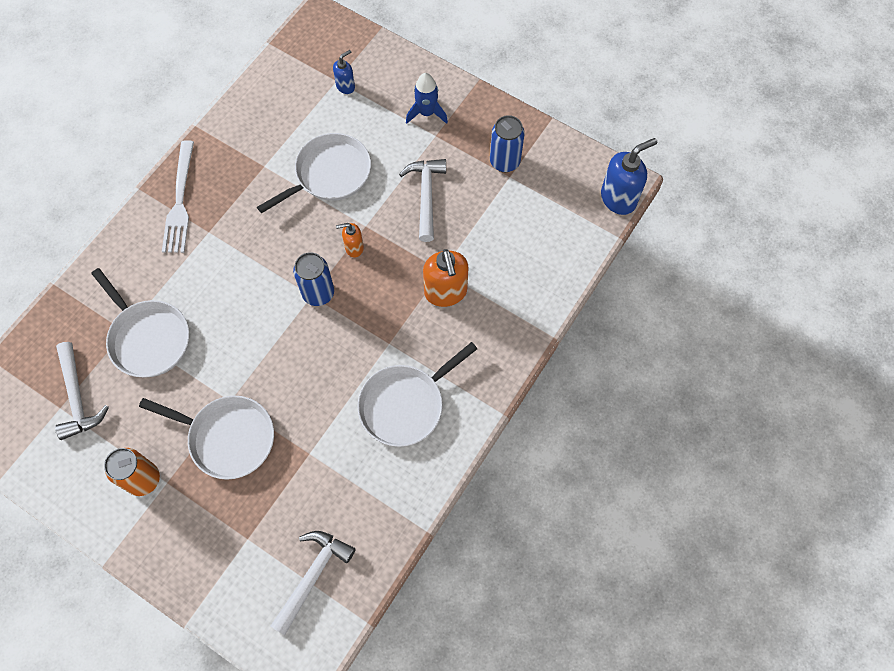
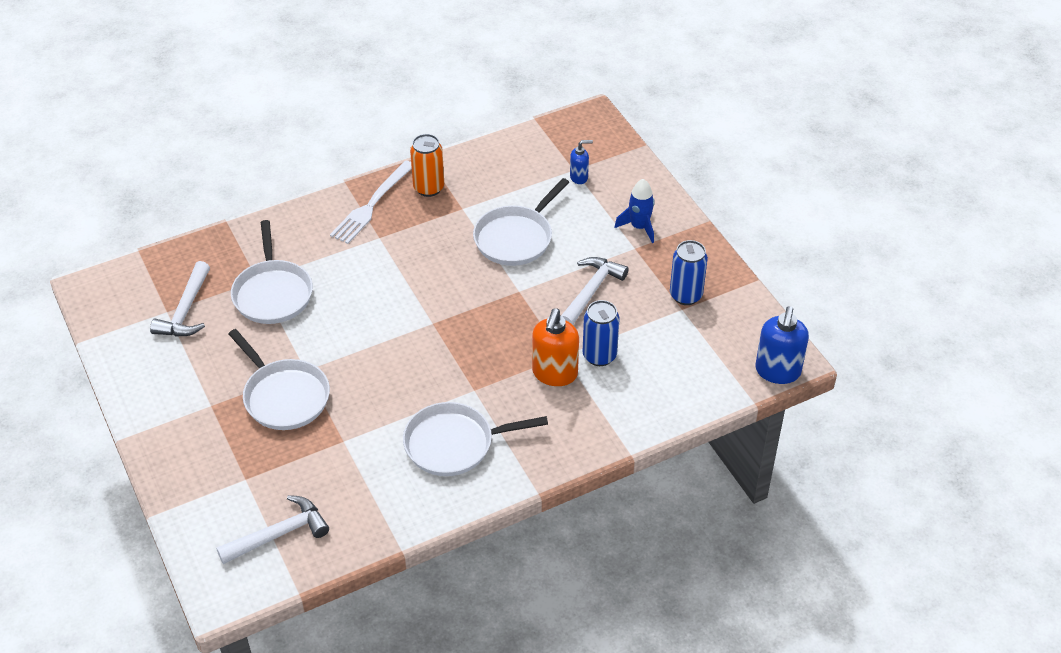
camera: 30 degrees right, 20 degrees down
(143, 479) = (194, 394): orange can -> orange can (428, 188)
(318, 293) = (439, 324): blue can -> blue can (599, 356)
(330, 174) = (516, 238): white pan -> white pan turned 135 degrees clockwise
(354, 248) = (496, 303): orange soap dispenser -> none
(618, 198) = (777, 371): blue soap dispenser -> blue soap dispenser turned 105 degrees clockwise

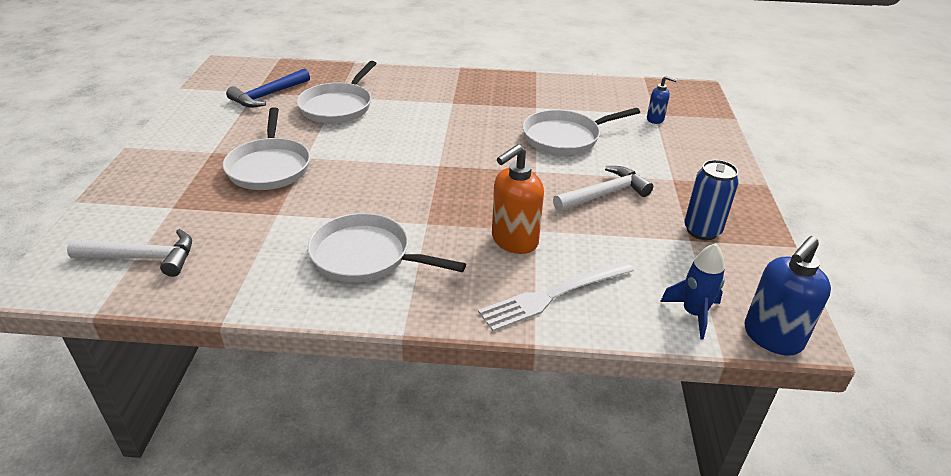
camera: 30 degrees right, 10 degrees down
(185, 310) = (268, 95): white hammer -> blue hammer
(372, 205) = (466, 84): white fork -> white fork (553, 296)
(428, 188) = (520, 89): orange can -> none
(599, 356) = (572, 244): blue can -> none
(639, 227) = (688, 166): blue rocket -> blue rocket (693, 314)

